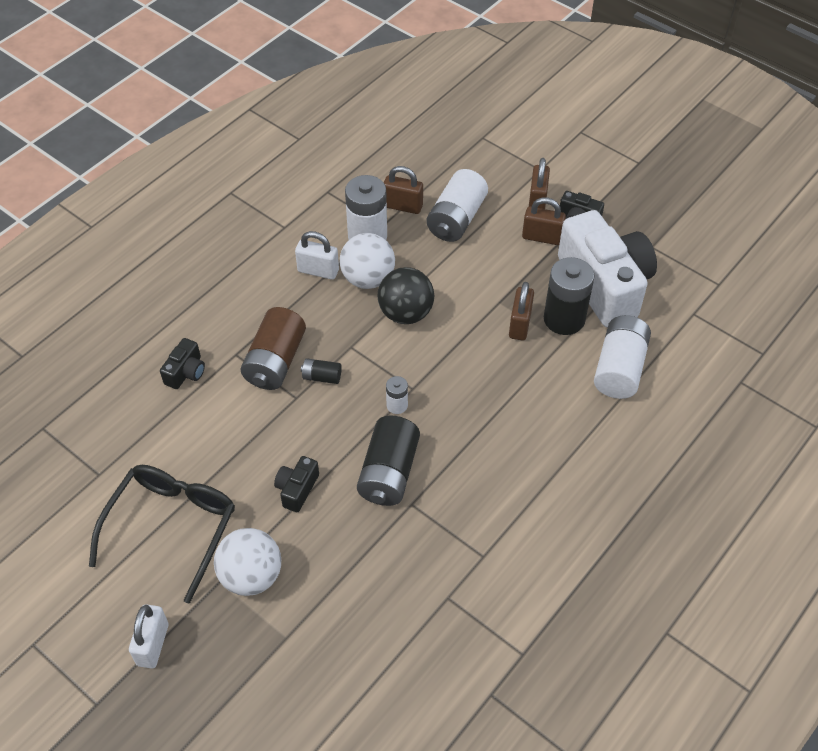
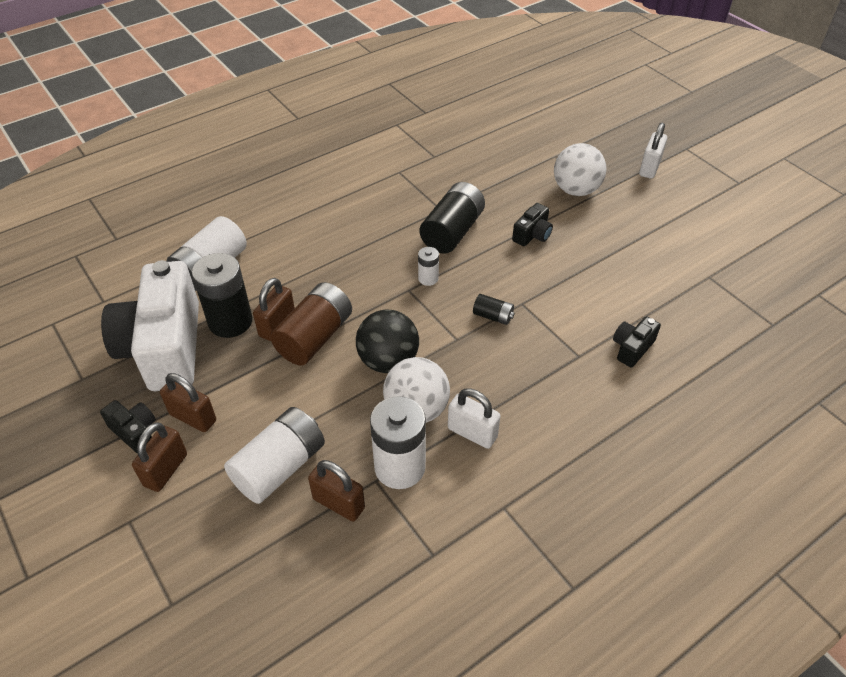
camera: 165 degrees left, 5 degrees down
(172, 527) = (639, 229): black glasses -> none
(275, 361) = (537, 340): brown battery -> brown battery (315, 337)

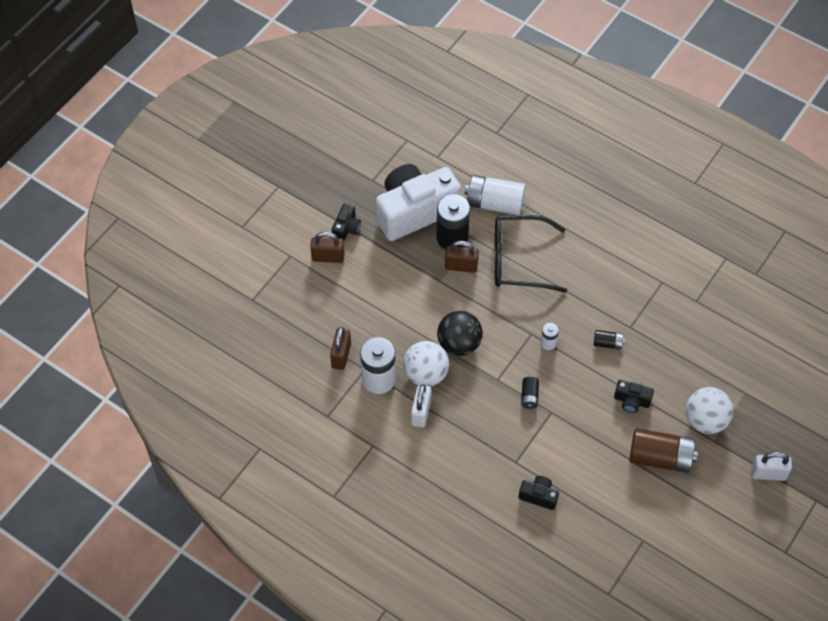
camera: 70 degrees right, 10 degrees up
(193, 417) = (369, 253): brown padlock -> none
(279, 466) = (353, 314): white battery -> none
(302, 271) = (518, 260): none -> black glasses
(315, 337) = (460, 292): brown battery -> brown battery (660, 457)
(452, 231) = (607, 343): black battery -> black battery, size x0.49

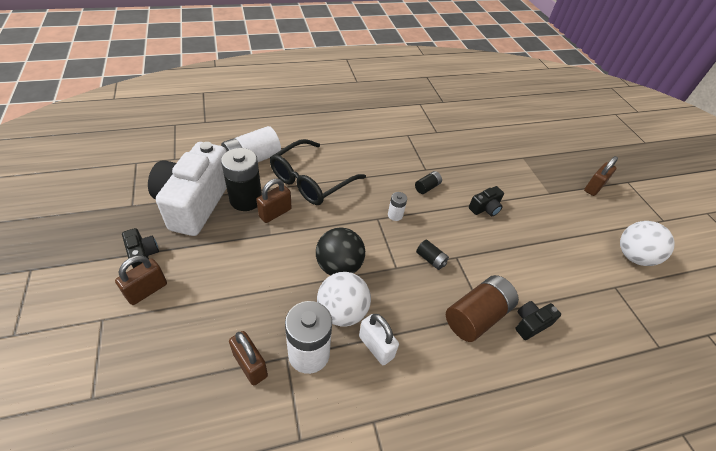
camera: 55 degrees left, 10 degrees down
(660, 457) = (545, 227): brown battery -> brown battery (476, 316)
(705, 420) = (530, 186): white ball -> white ball (633, 256)
(768, 474) = (593, 187): white padlock -> brown padlock

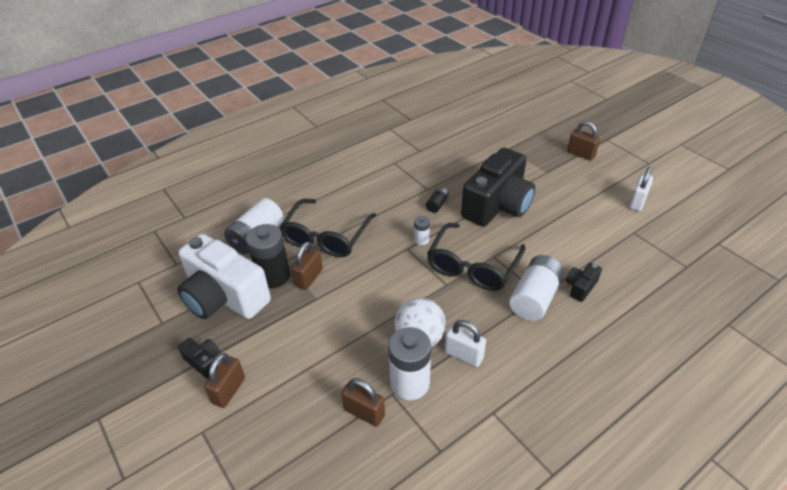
camera: 15 degrees left, 5 degrees down
(195, 202) = (224, 297): white camera -> white camera turned 45 degrees counterclockwise
(339, 266) = (395, 302): black ball -> none
(430, 259) = (472, 266): black battery -> black glasses
(476, 316) = (534, 298): brown battery -> white battery
(485, 208) = (497, 205): black camera -> black camera, size x2.41
(593, 187) = (581, 154): brown padlock -> brown padlock turned 75 degrees counterclockwise
(633, 256) = (637, 202): white ball -> white padlock

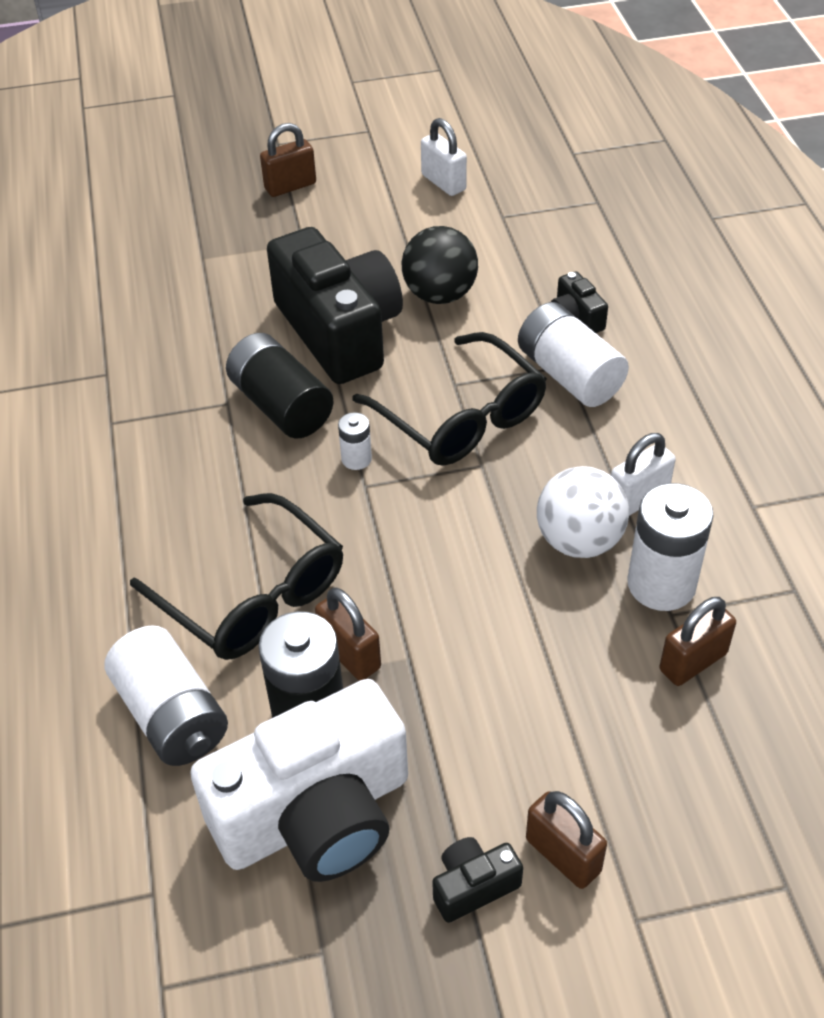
camera: 65 degrees left, 5 degrees up
(437, 205) = (281, 405): black battery -> black battery, size x2.05
(552, 229) = (440, 294): none -> black ball

